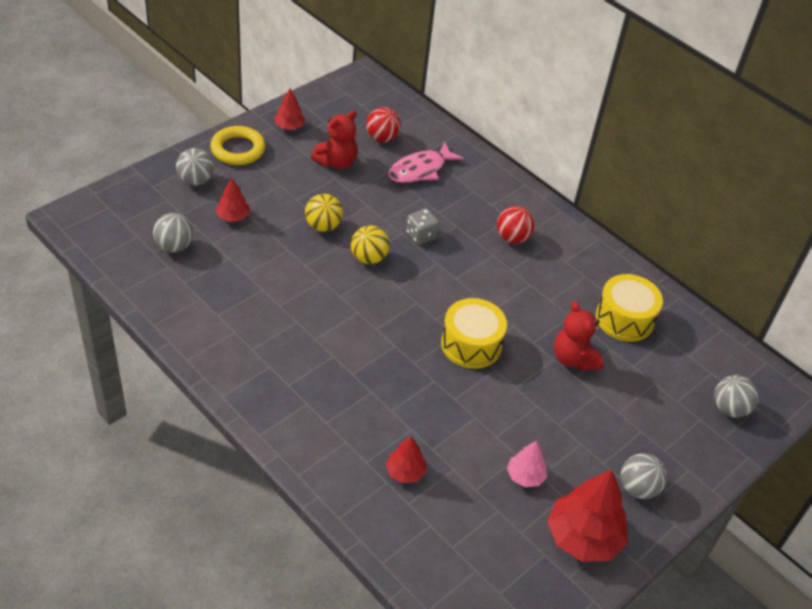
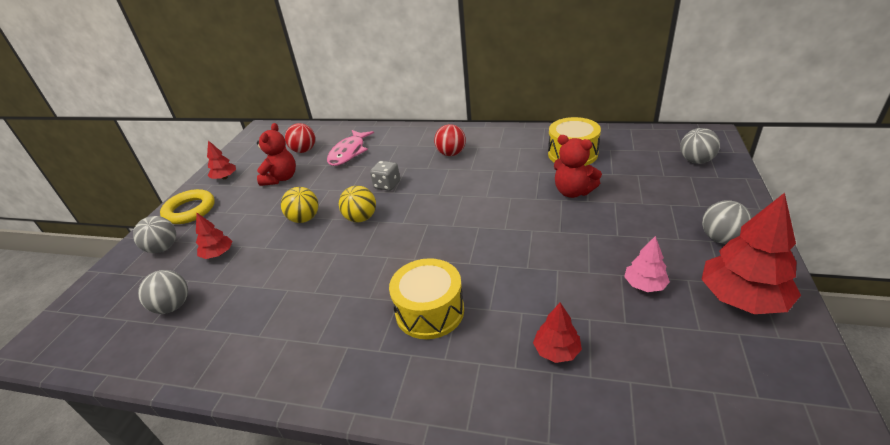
camera: 25 degrees left, 10 degrees down
(471, 344) = (496, 225): yellow drum -> yellow drum (429, 311)

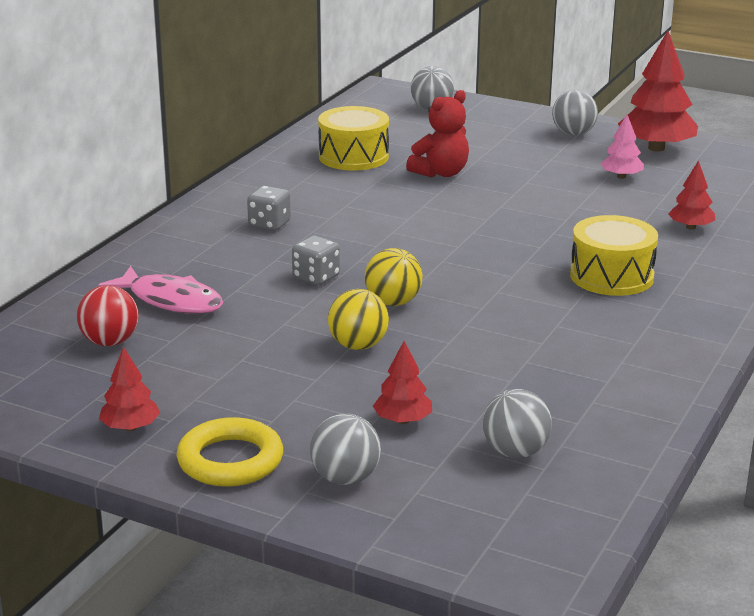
camera: 80 degrees left, 10 degrees down
(281, 178) = (200, 366): red teddy bear -> none
(451, 154) = (269, 224): red ball -> grey dice

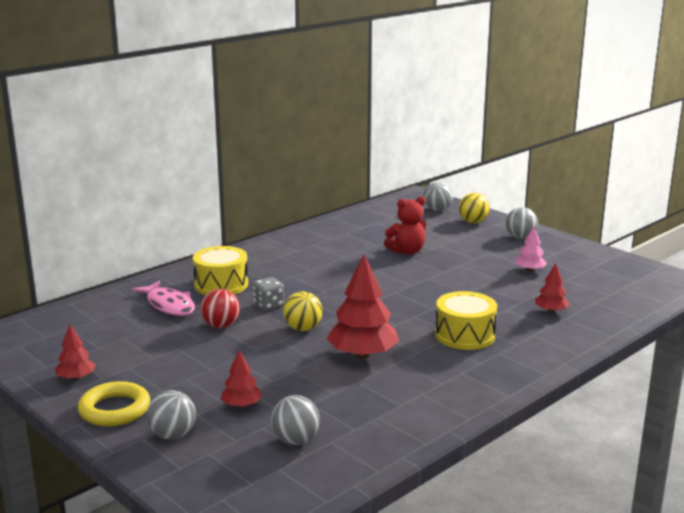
camera: 20 degrees right, 5 degrees down
(110, 342) = (111, 324): red ball -> red ball (221, 326)
(269, 224) = (269, 268): grey dice -> none
(353, 157) = (359, 234): yellow drum -> yellow drum (221, 284)
(358, 346) = (256, 352): yellow ball -> yellow ball (473, 222)
(656, 148) = (571, 254): red tree -> red tree (362, 355)

